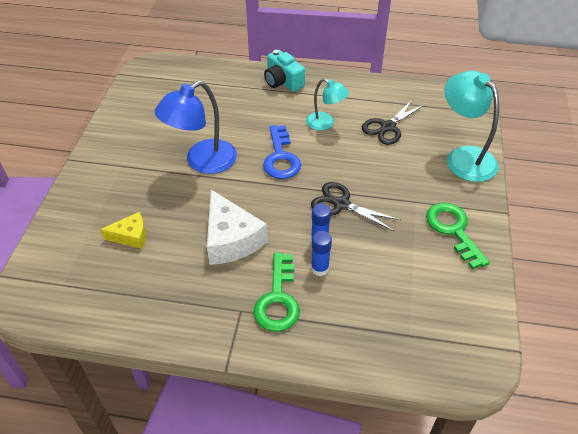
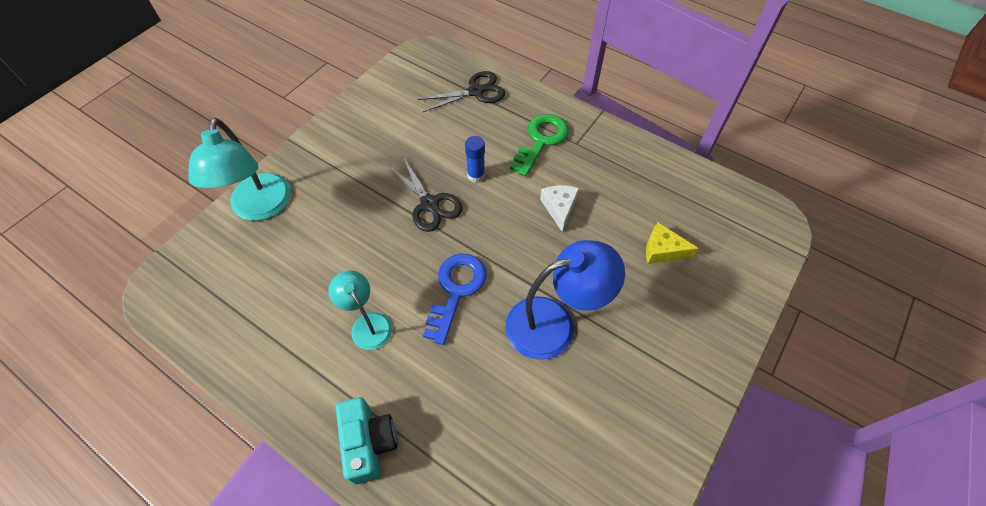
camera: 155 degrees left, 10 degrees up
(231, 239) = (559, 208): white cheese -> white cheese, size x0.57
(320, 268) = (491, 152): blue glue stick -> none
(388, 127) = (298, 284): black scissors -> black scissors (475, 91)
(453, 230) = (349, 141): green key -> none

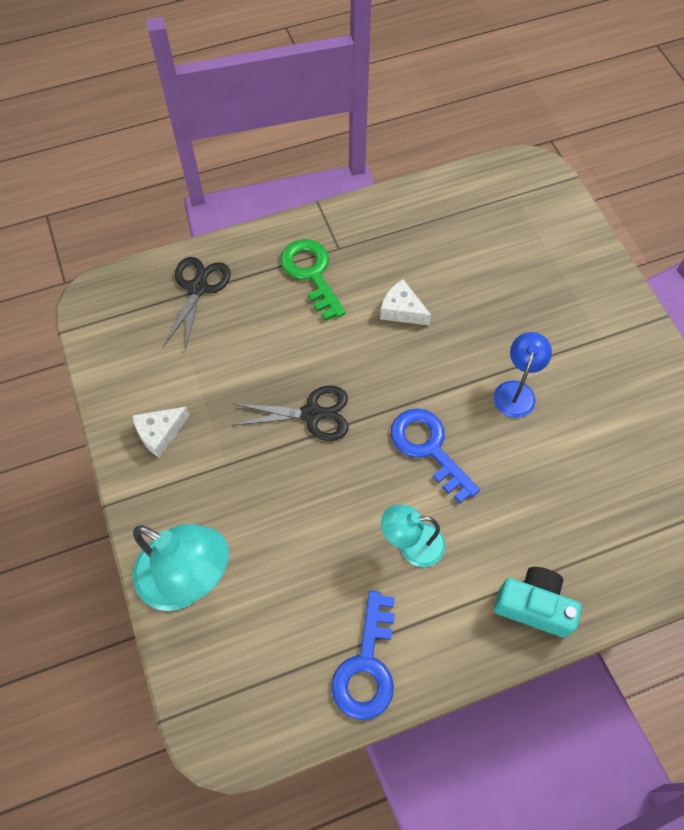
camera: 55 degrees left, 5 degrees up
(253, 348) = (366, 665): none -> blue key
(355, 134) = (160, 433): none -> white cheese
(476, 175) = (309, 354): blue glue stick -> none
(554, 323) = (516, 391): blue lamp -> blue lamp, size x0.59
(662, 250) = (503, 265): yellow cheese -> none

